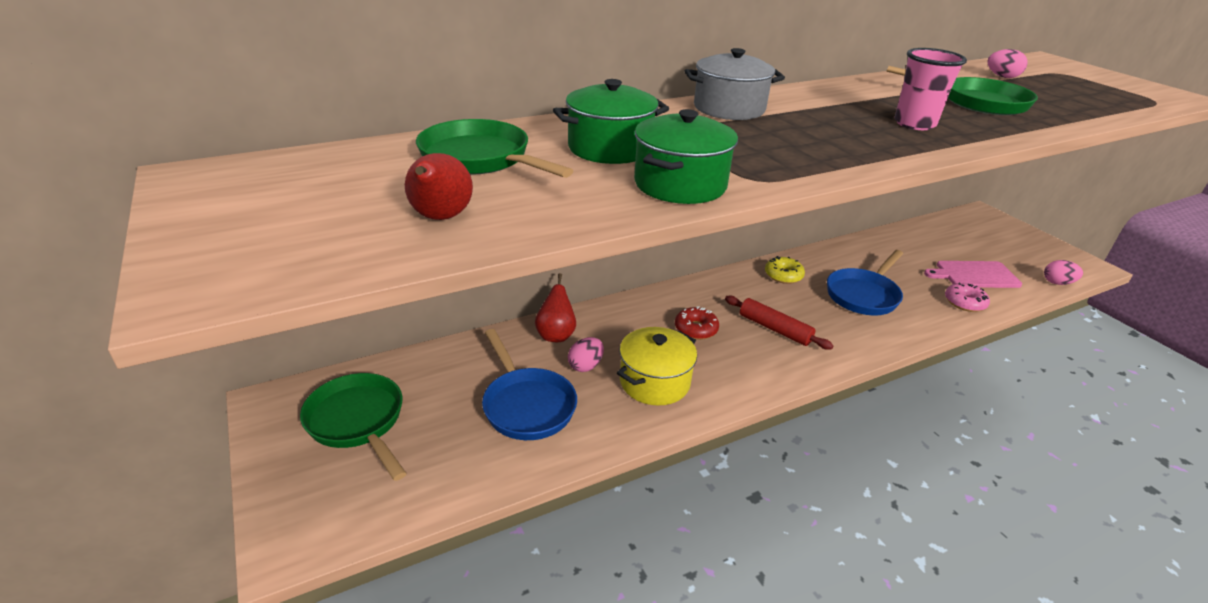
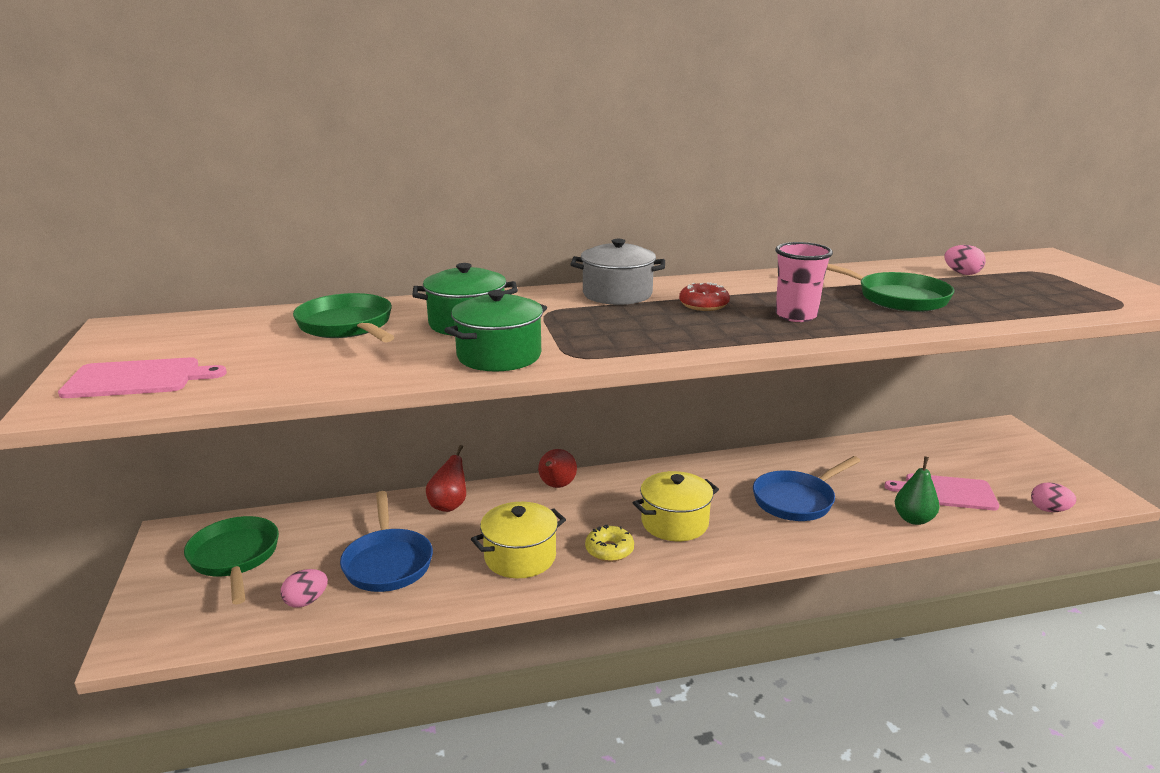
camera: 15 degrees right, 10 degrees down
(271, 245) = (137, 379): none -> pink cutting board
(440, 218) = (275, 368): red pear -> red pear (556, 486)
(585, 366) = (461, 535): pink egg -> pink egg (306, 601)
(696, 329) = (591, 514): red donut -> red donut (703, 305)
(774, 329) = (674, 523): red rolling pin -> yellow pot
(783, 275) = (717, 473): yellow donut -> yellow donut (609, 550)
(964, 303) = (913, 519): pink donut -> green pear

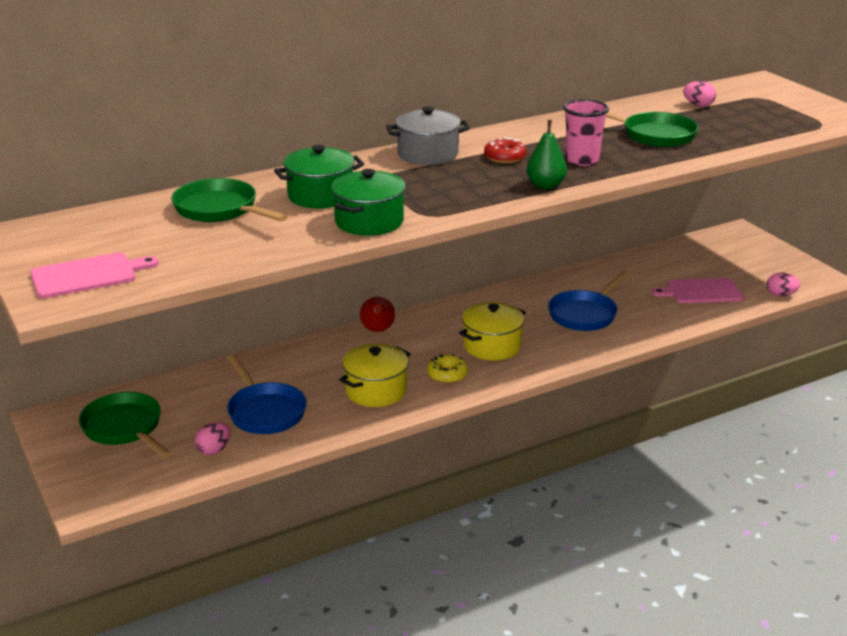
camera: 15 degrees left, 5 degrees up
(449, 505) = (290, 359): red pear -> none
(913, 519) = (680, 316): green pear -> green pear (545, 186)

